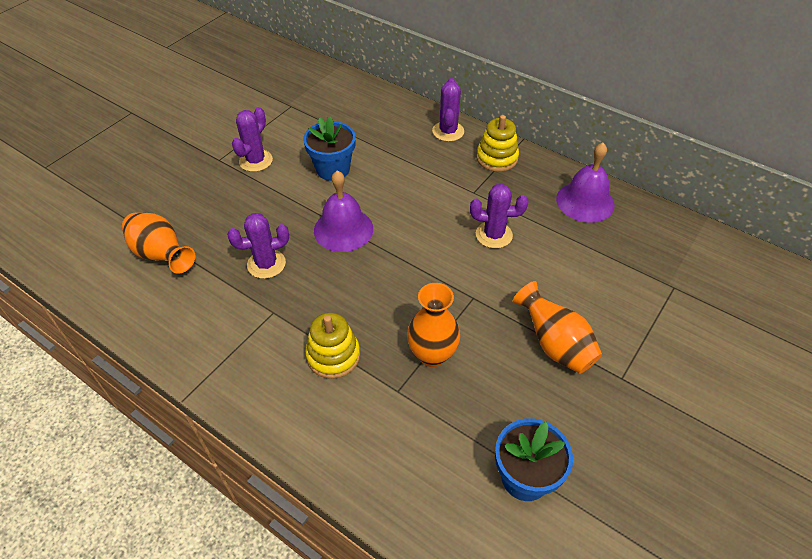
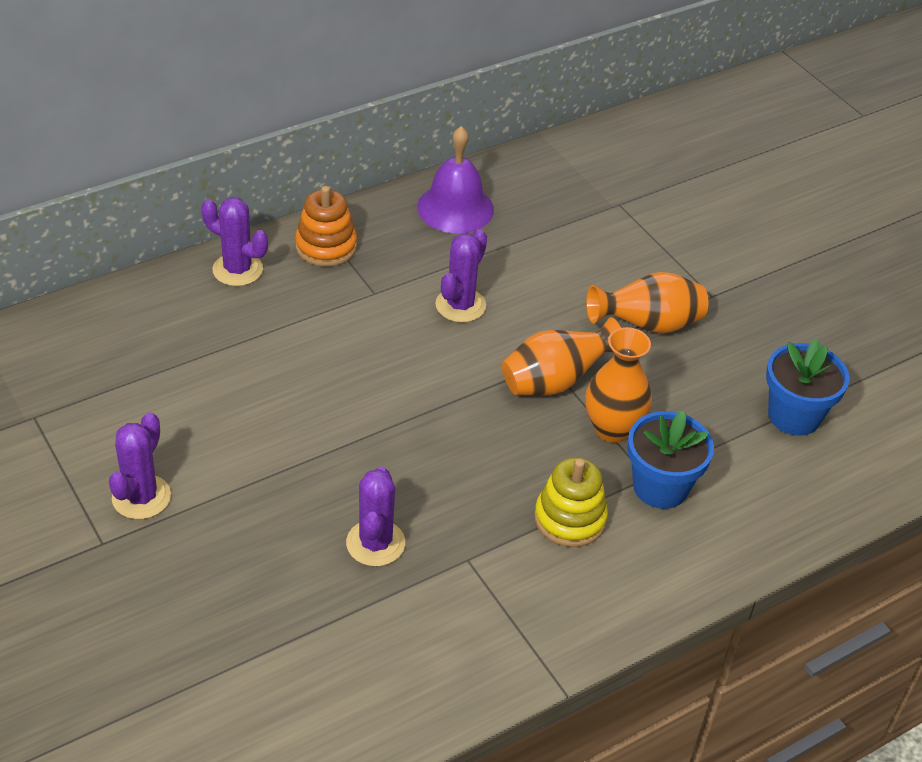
camera: 70 degrees left, 5 degrees down
(161, 255) = (281, 664): orange vase -> orange vase (555, 381)
(256, 161) = (141, 497): purple cactus -> purple cactus turned 60 degrees clockwise
(333, 169) = (228, 414): blue flower pot -> blue flower pot (660, 487)
(343, 229) = (360, 442): purple bell -> none
(497, 158) = (326, 246): yellow stacking toy -> orange stacking toy

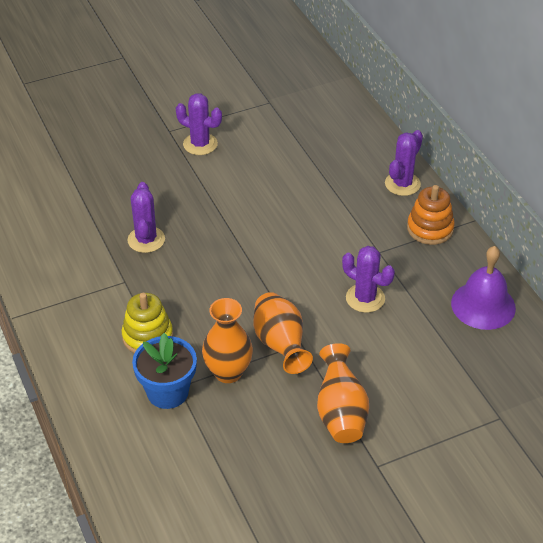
camera: 100 degrees right, 0 degrees up
(375, 543) = (146, 240): purple cactus -> purple cactus turned 75 degrees clockwise
(794, 416) = (229, 495): blue flower pot -> none

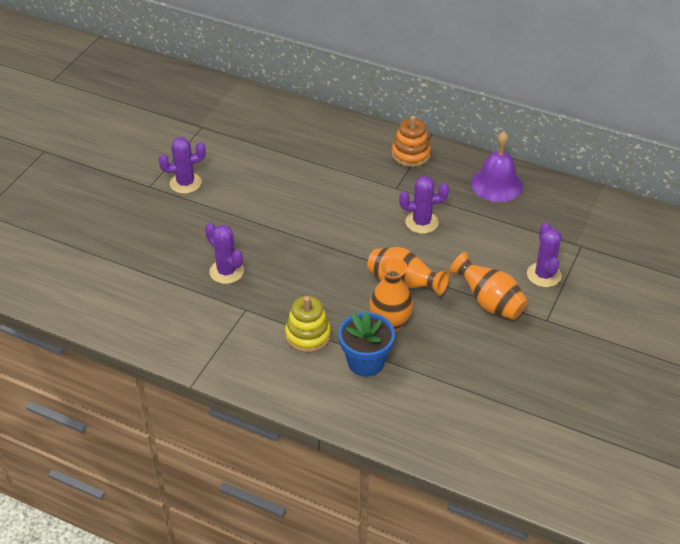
camera: 40 degrees left, 0 degrees up
(402, 184) = (360, 135): purple cactus -> purple cactus (544, 275)

